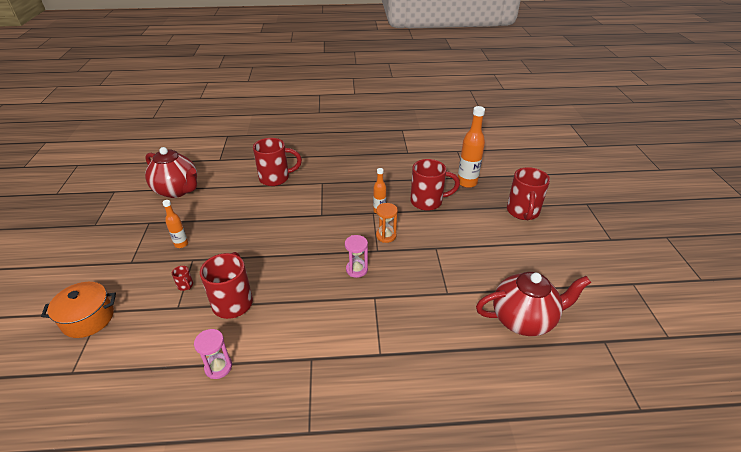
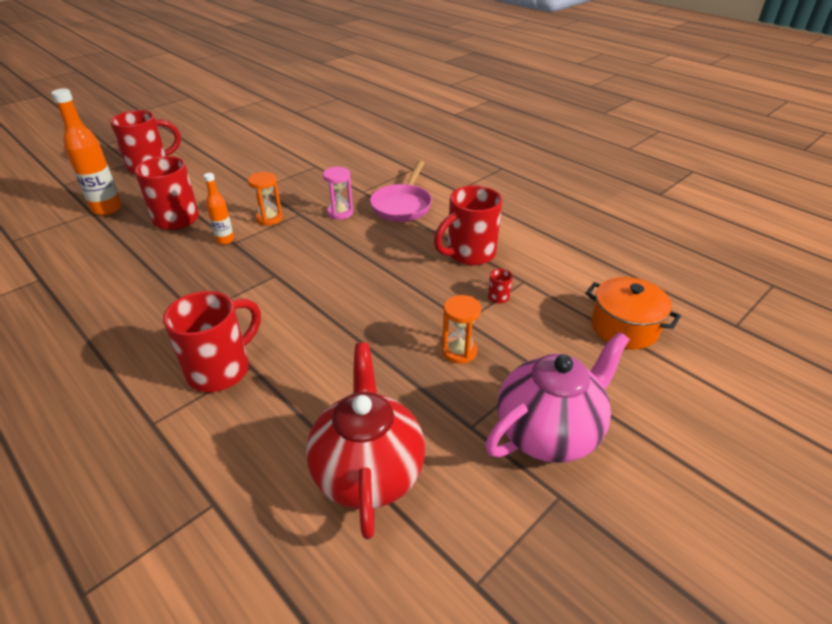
camera: 130 degrees left, 0 degrees up
(110, 240) = (549, 433): none -> pink teapot
(181, 244) = (459, 351): orange bottle -> orange hourglass
(218, 367) = (526, 221): pink hourglass -> none
(276, 178) = (221, 369): red mug -> red mug turned 90 degrees clockwise
(328, 307) = (402, 205): none -> pink pan
(523, 319) = (307, 135): red teapot -> none

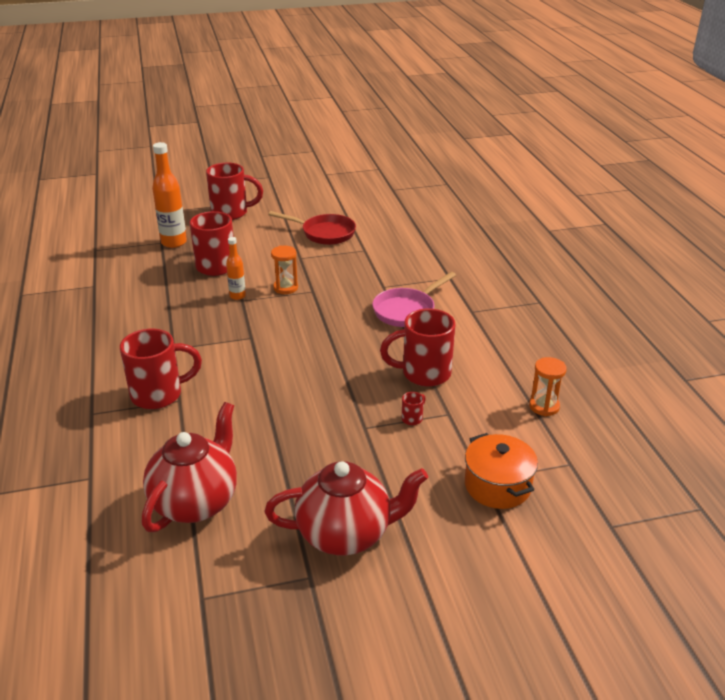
camera: 30 degrees right, 5 degrees down
(264, 161) = (324, 233): none -> red pan
(340, 213) = (347, 300): pink hourglass -> none
(459, 351) = (336, 449): orange hourglass -> orange hourglass (544, 406)
(549, 433) = (346, 534): pink teapot -> red teapot

